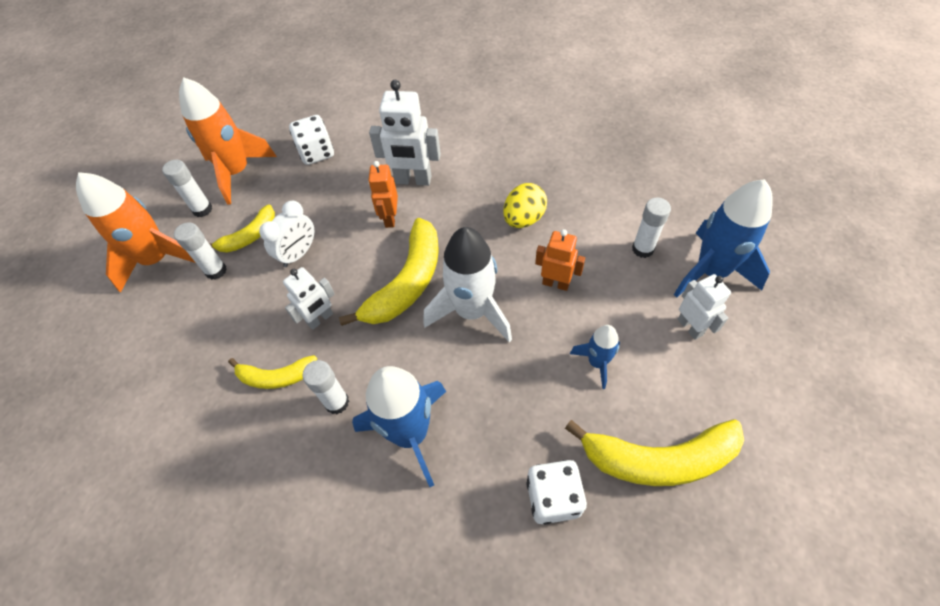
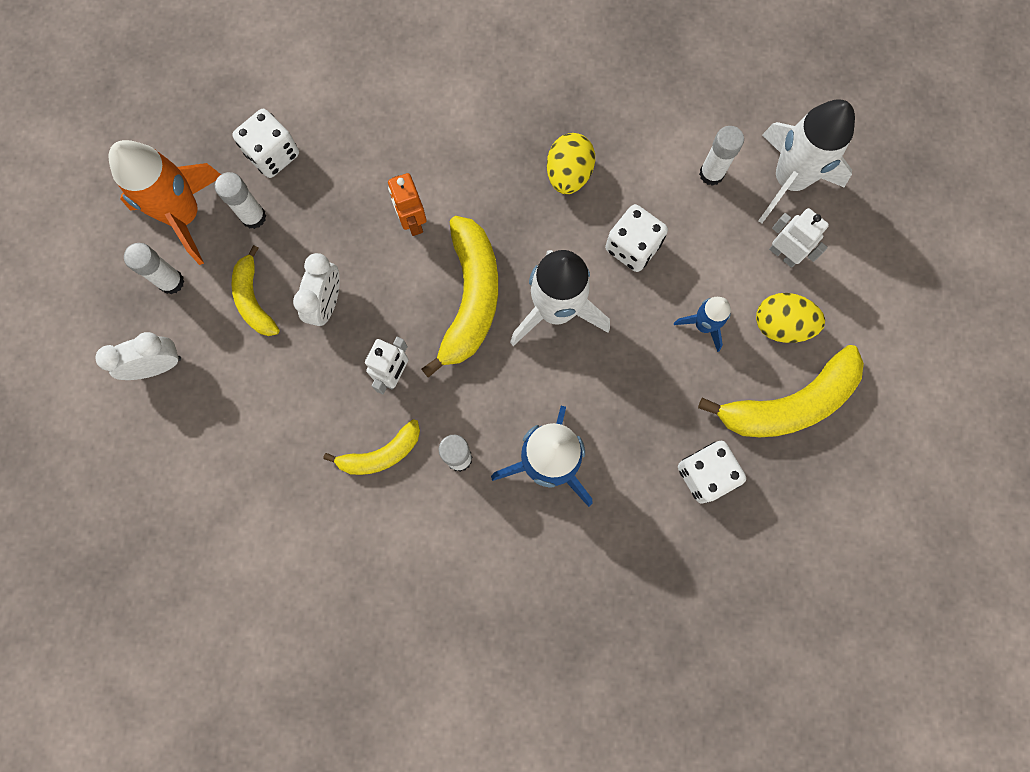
camera: 25 degrees left, 20 degrees up
(157, 259) = (157, 366): orange rocket -> white clock
(216, 271) = (239, 356): white glue stick -> white glue stick (253, 217)
(249, 236) = (254, 299): yellow banana -> yellow banana turned 135 degrees clockwise
(413, 180) = (416, 159): white robot -> none
(555, 283) = (632, 247): orange robot -> white dice
(671, 385) = (781, 325): none -> yellow egg
(711, 271) = (789, 180): blue rocket -> white rocket

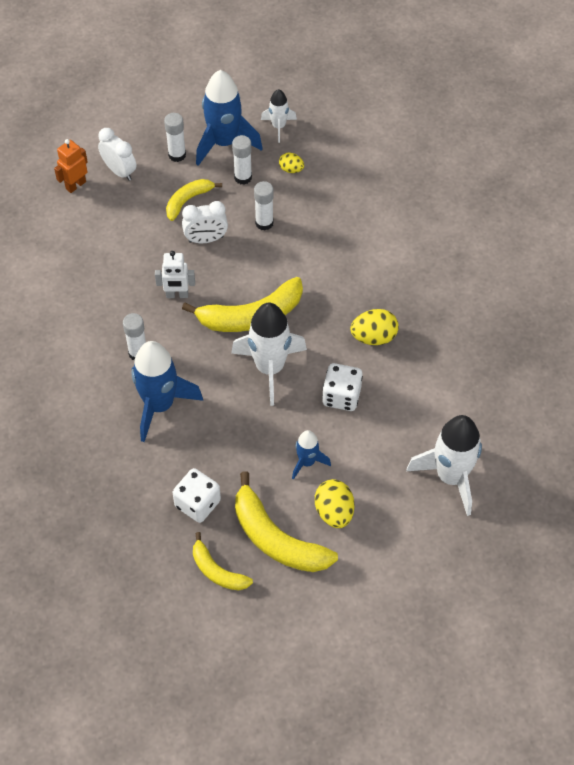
camera: 65 degrees right, 20 degrees down
(184, 215) = (224, 142): orange rocket -> blue rocket
(196, 139) = (278, 126): none -> white rocket
(273, 154) = (291, 169): white dice -> yellow egg
(381, 454) = (120, 309): yellow banana -> yellow banana (217, 571)
(412, 222) = (287, 262): orange robot -> orange robot (75, 185)
(711, 174) = (426, 424): white glue stick -> white glue stick (264, 223)
(783, 254) = (390, 494): white robot -> none

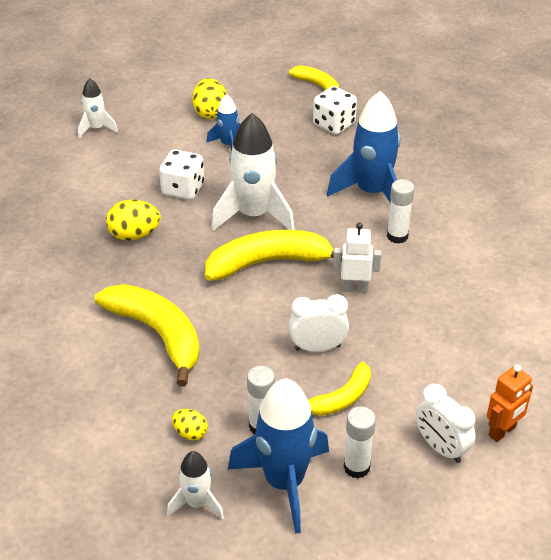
camera: 175 degrees left, 15 degrees down
(264, 223) = (239, 362): white glue stick -> none
(276, 538) = (265, 101): yellow banana -> yellow banana (157, 334)
(451, 477) = (96, 128): white rocket -> white rocket, size x0.53

